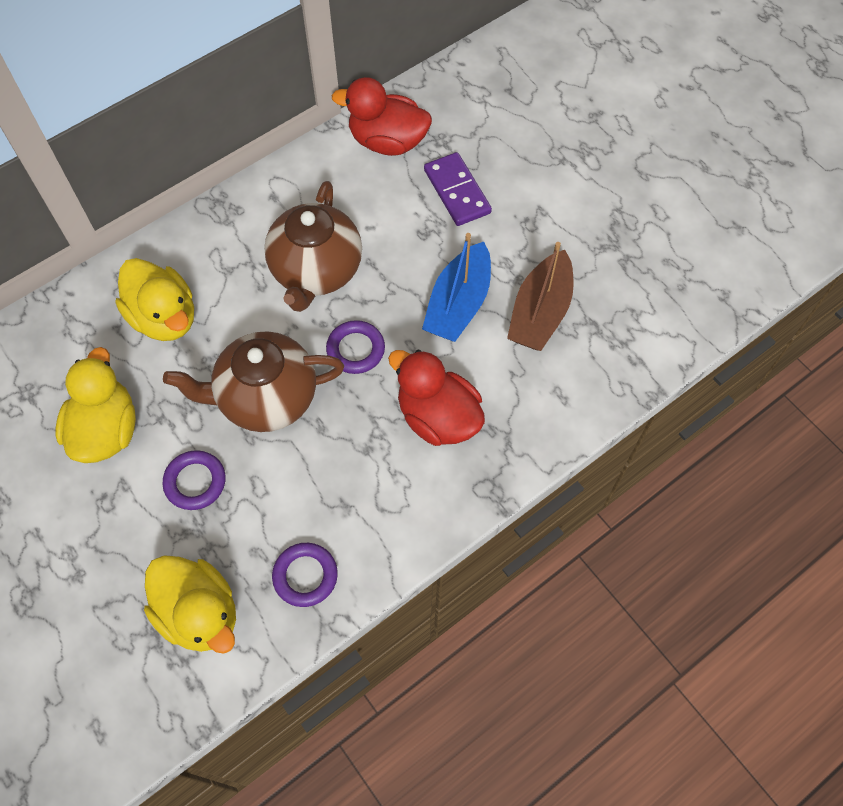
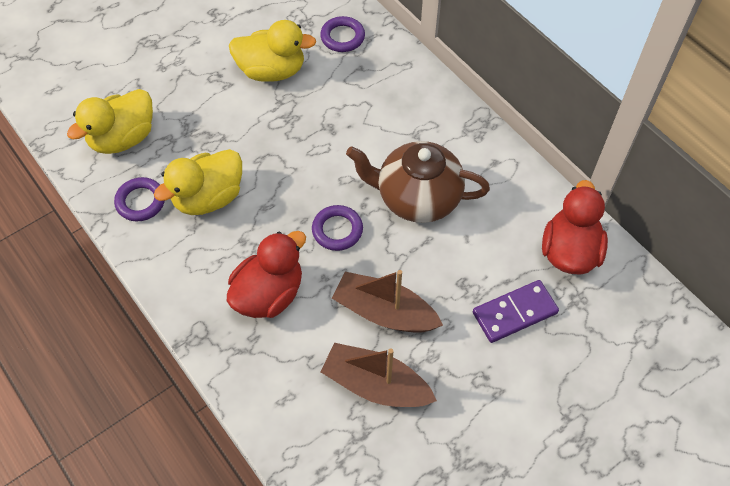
camera: 90 degrees right, 5 degrees down
(164, 317) = (369, 96): yellow duck -> yellow duck (208, 198)
(195, 482) = (225, 128): purple ring -> purple ring (342, 37)
(266, 397) = (294, 168): brown teapot -> none
(458, 304) = (384, 312): blue boat -> brown boat

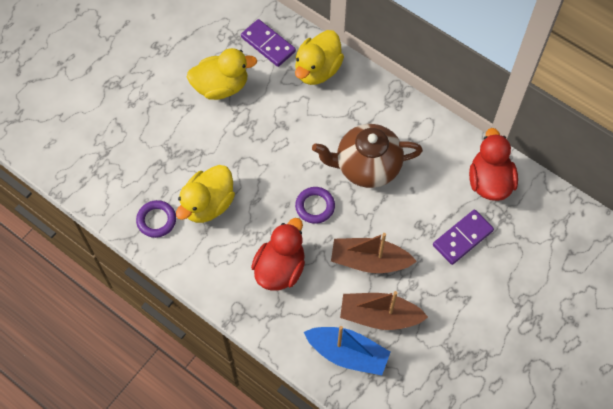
camera: 15 degrees left, 5 degrees up
(123, 138) = (123, 171): yellow duck -> yellow duck (317, 70)
(319, 423) = (347, 354): none -> blue boat
(342, 37) = (268, 44): purple ring -> purple domino

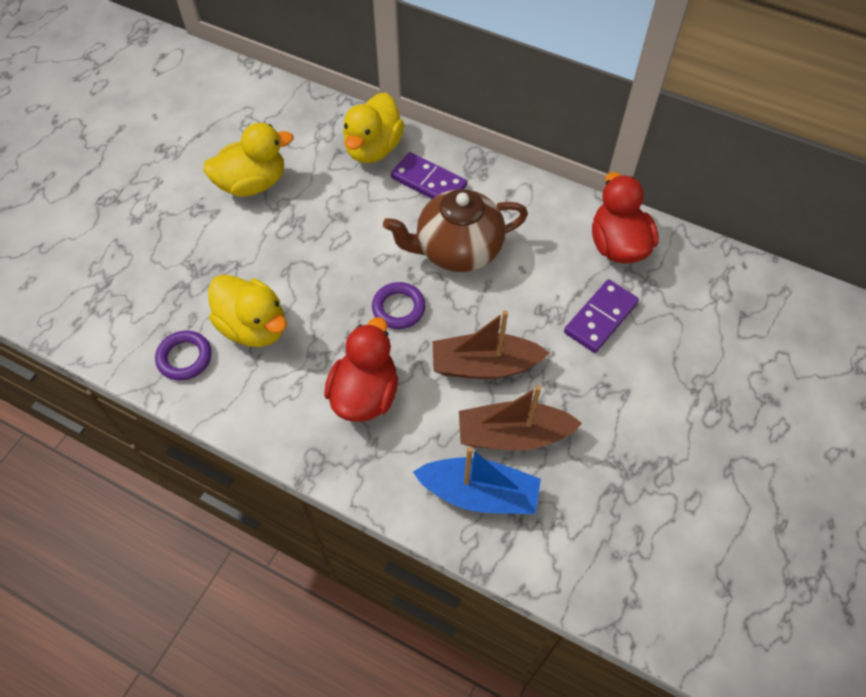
camera: 10 degrees left, 5 degrees down
(208, 204) = (254, 327): yellow duck -> yellow duck turned 75 degrees counterclockwise
(268, 44) = (306, 129): purple domino -> purple domino (428, 182)

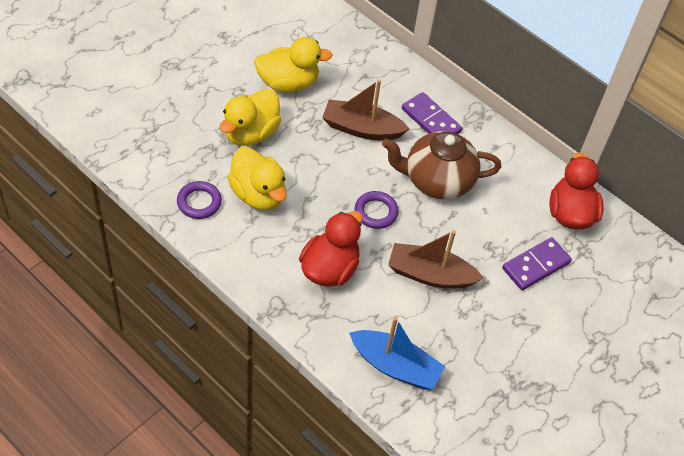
camera: 10 degrees right, 5 degrees down
(373, 148) = (394, 81): yellow duck -> yellow duck (250, 133)
(513, 435) = (435, 332): brown boat -> brown boat (361, 129)

